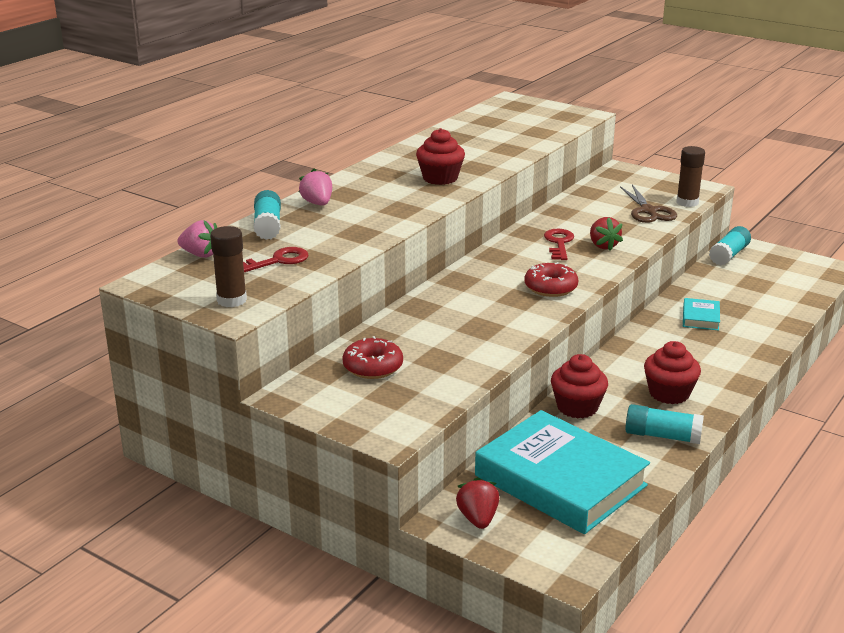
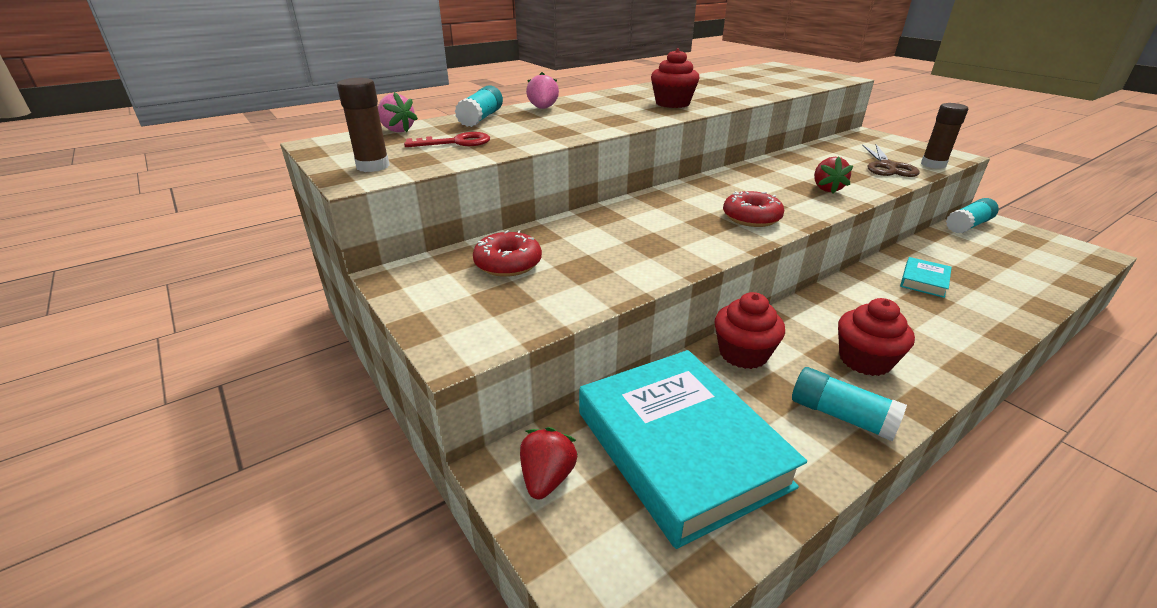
camera: 20 degrees right, 5 degrees up
(559, 243) = (779, 181): red key -> none

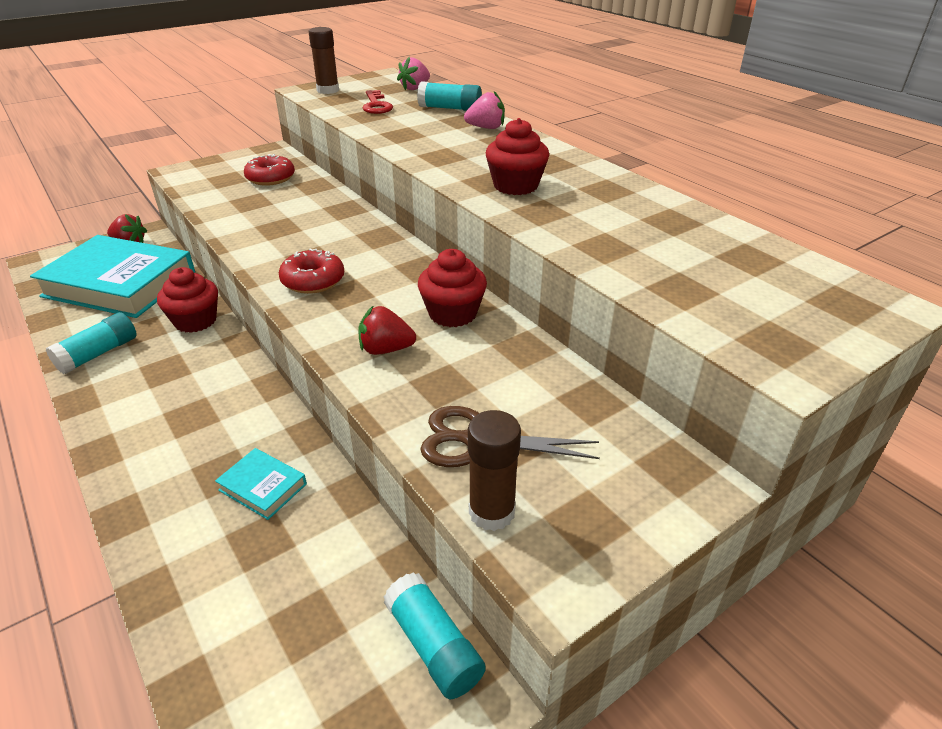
camera: 90 degrees right, 5 degrees up
(680, 448) = (120, 284): turquoise book -> turquoise book turned 45 degrees clockwise
(864, 360) = (149, 385): red cupcake -> red cupcake (452, 313)

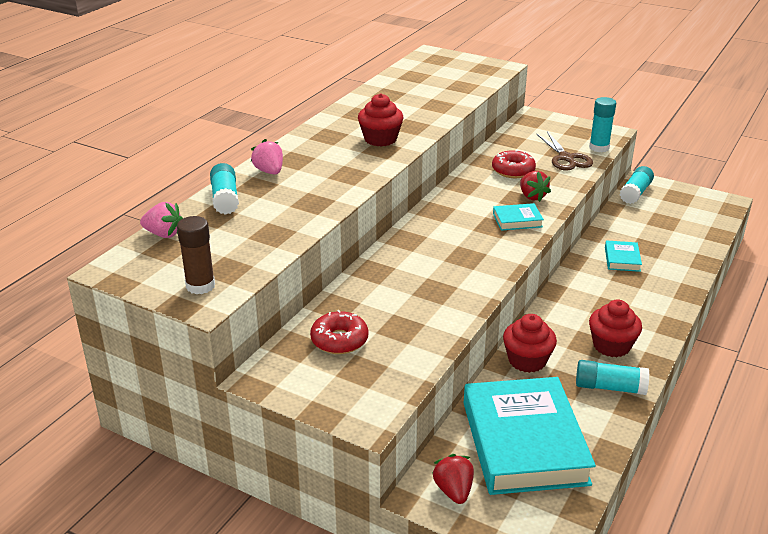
camera: 115 degrees left, 5 degrees down
(313, 281) = (492, 243): red donut -> red donut (513, 171)
(340, 315) = (517, 220): none -> turquoise book
(376, 105) = (239, 238): red key -> none
(452, 313) = (477, 187): red cupcake -> red cupcake (611, 346)
(491, 512) = (599, 148): brown glue stick -> turquoise glue stick

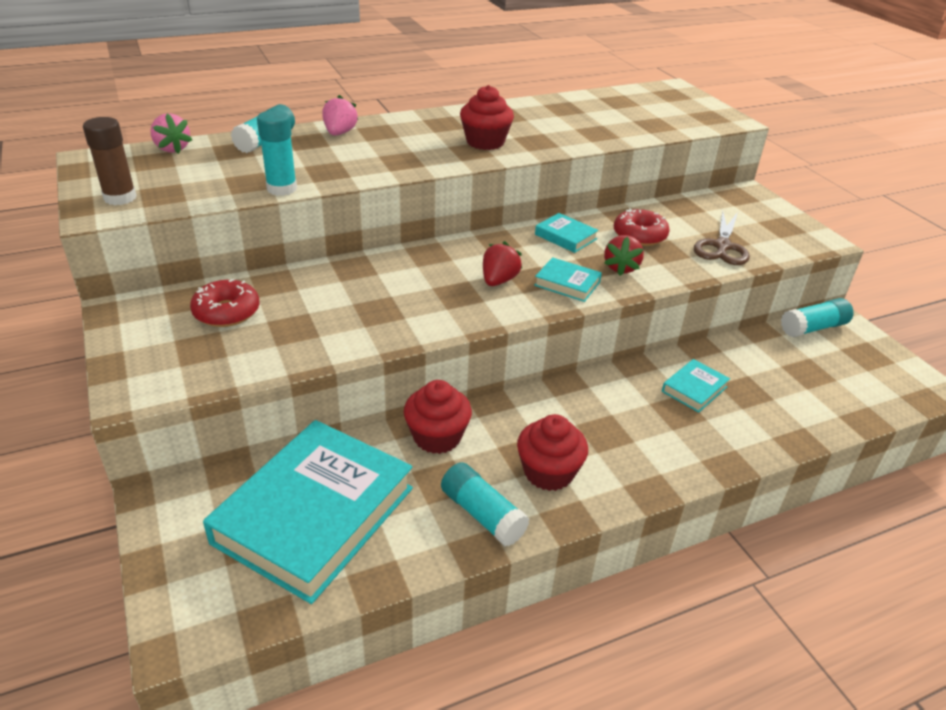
camera: 35 degrees right, 5 degrees up
(453, 491) = (186, 518): red strawberry -> red strawberry (499, 280)
(472, 190) = (565, 237): none -> turquoise book
(599, 148) = (780, 251): turquoise glue stick -> turquoise glue stick (282, 189)

